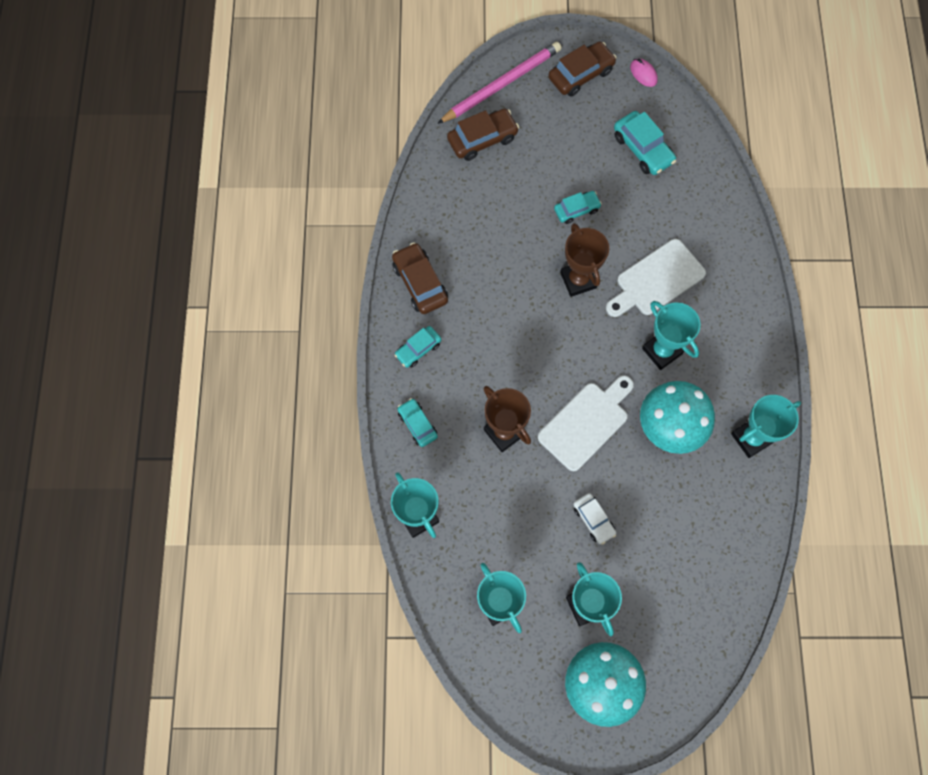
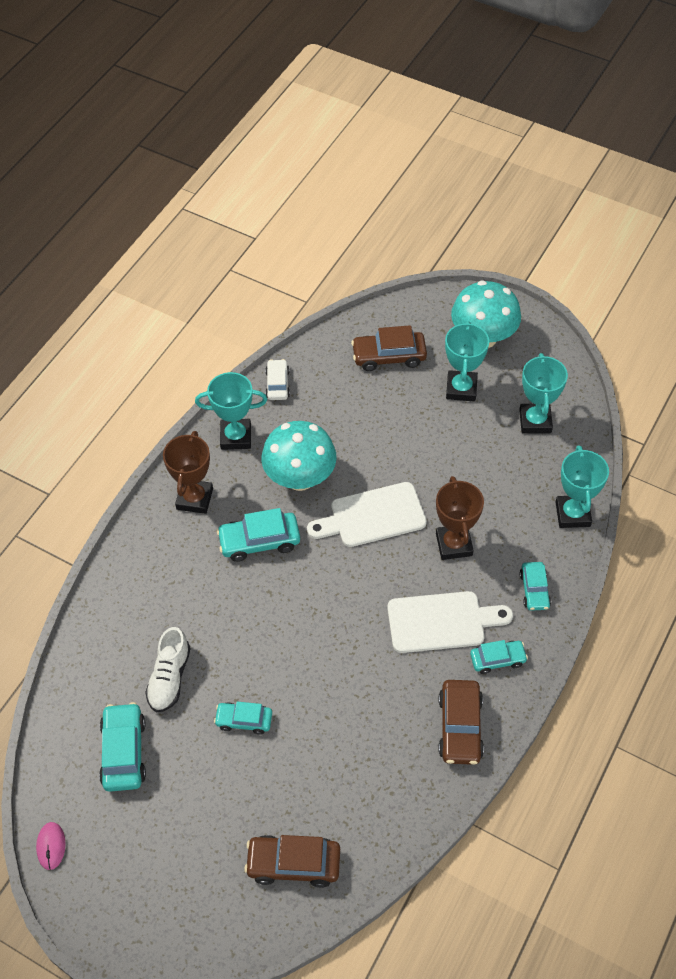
camera: 150 degrees left, 15 degrees down
(501, 85) = (226, 928): pink pencil -> none
(578, 280) = (293, 646): brown trophy -> brown trophy (194, 499)
(581, 74) = (122, 887): brown car -> brown car (389, 356)
(593, 520) = (416, 442): white car -> white car (277, 384)
(650, 212) = (169, 678): none -> white shoe
(656, 280) = (215, 607): white cutting board -> white cutting board (441, 622)
(662, 351) = (259, 541): turquoise trophy -> turquoise car

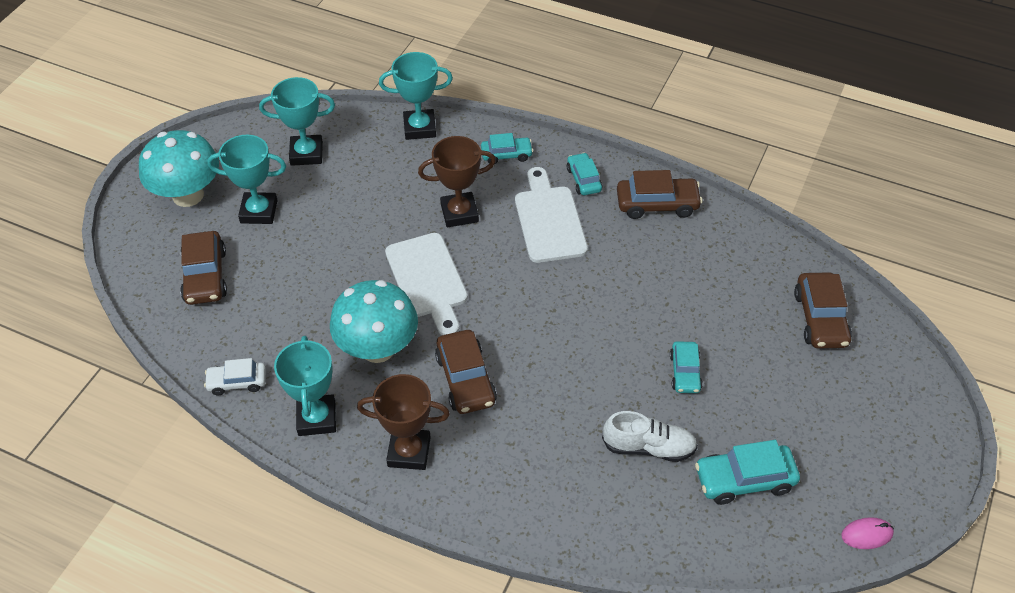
camera: 95 degrees left, 5 degrees down
(259, 541) = (466, 379): turquoise car -> brown car

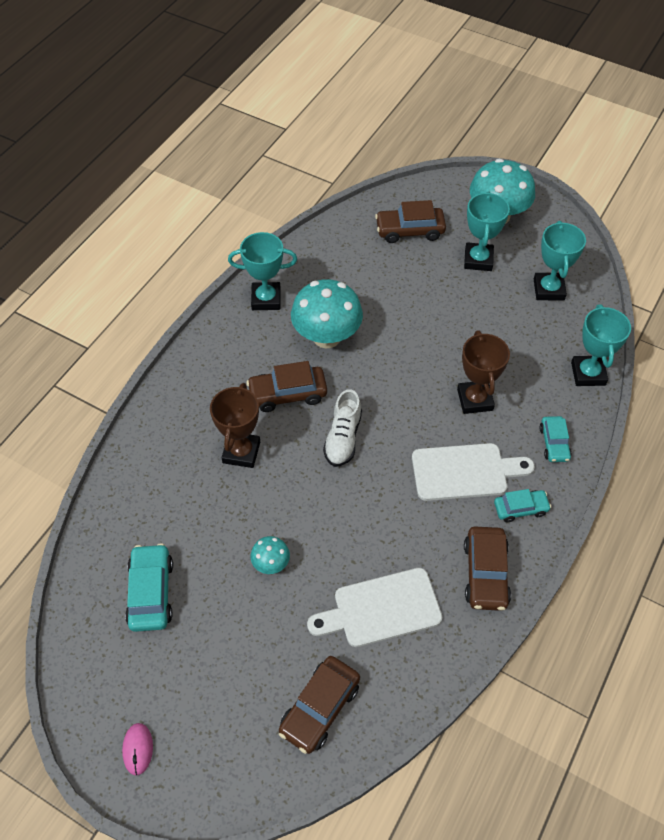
camera: 95 degrees right, 5 degrees up
(237, 382) = (305, 253): white car -> none
(409, 452) = (226, 354): brown trophy -> brown trophy (241, 452)
(427, 279) = (396, 372): white cutting board -> white cutting board (381, 609)
(648, 447) = (198, 521): white shoe -> white shoe (343, 438)
(685, 372) = (271, 563): turquoise car -> turquoise mushroom
(820, 318) = (320, 708): brown car -> brown car turned 60 degrees counterclockwise
(867, 534) = (74, 686): pink mouse -> pink mouse (138, 749)

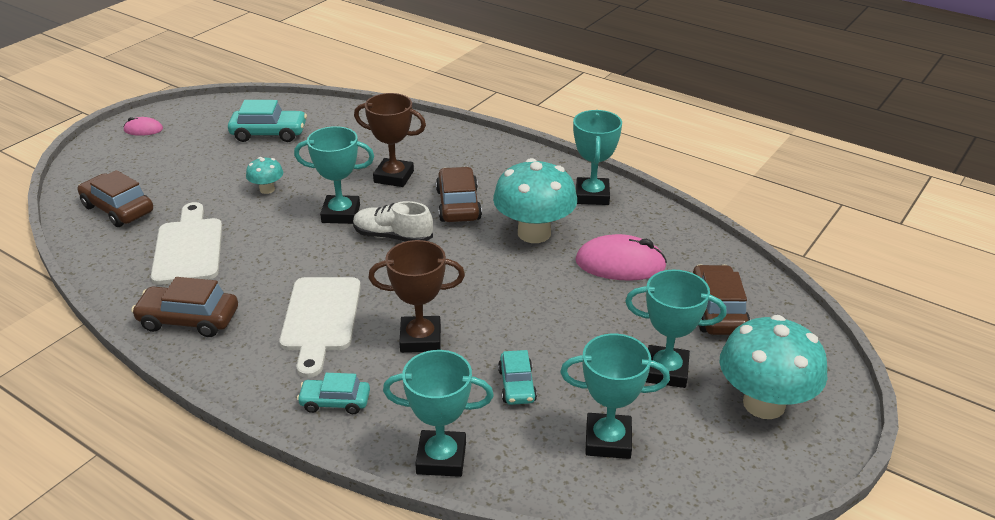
camera: 95 degrees right, 20 degrees down
(310, 486) = (341, 214): none -> turquoise trophy
(362, 282) = (620, 264): none -> pink mouse
(520, 508) = (255, 358): turquoise car -> turquoise car (517, 385)

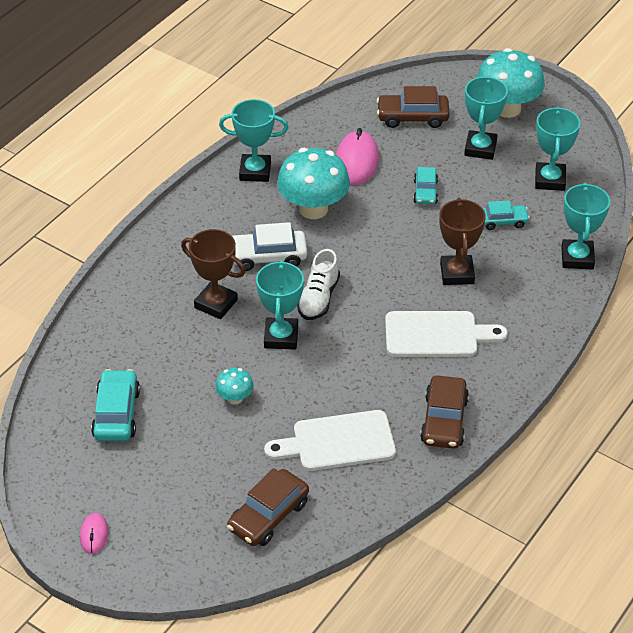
camera: 90 degrees left, 10 degrees up
(335, 402) = (531, 316): turquoise car -> turquoise car (425, 192)
(394, 177) = (216, 304): brown trophy -> brown trophy turned 75 degrees counterclockwise
(458, 205) = (267, 257): brown car -> white car

